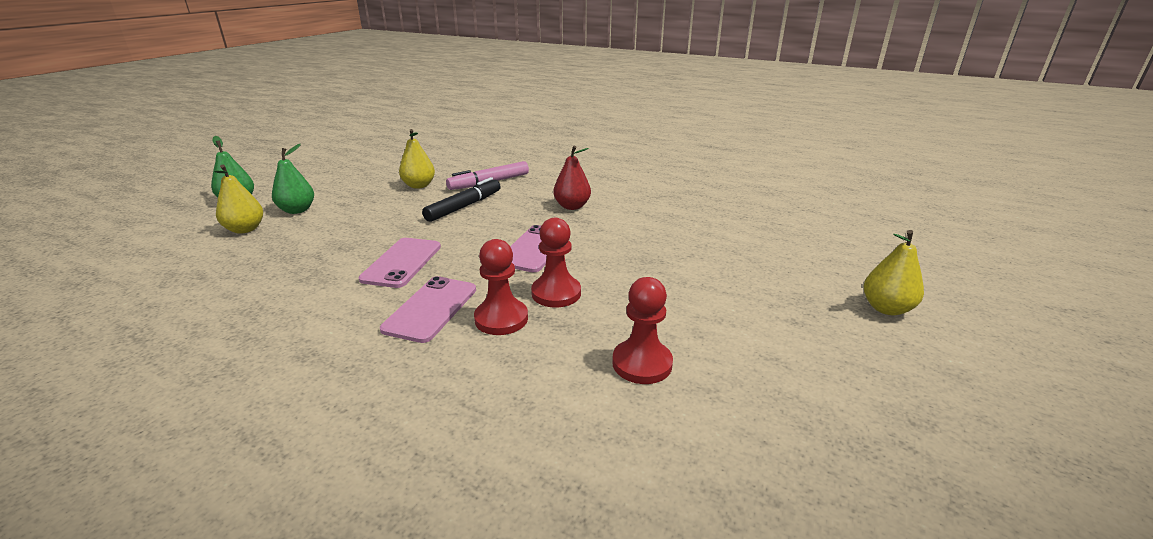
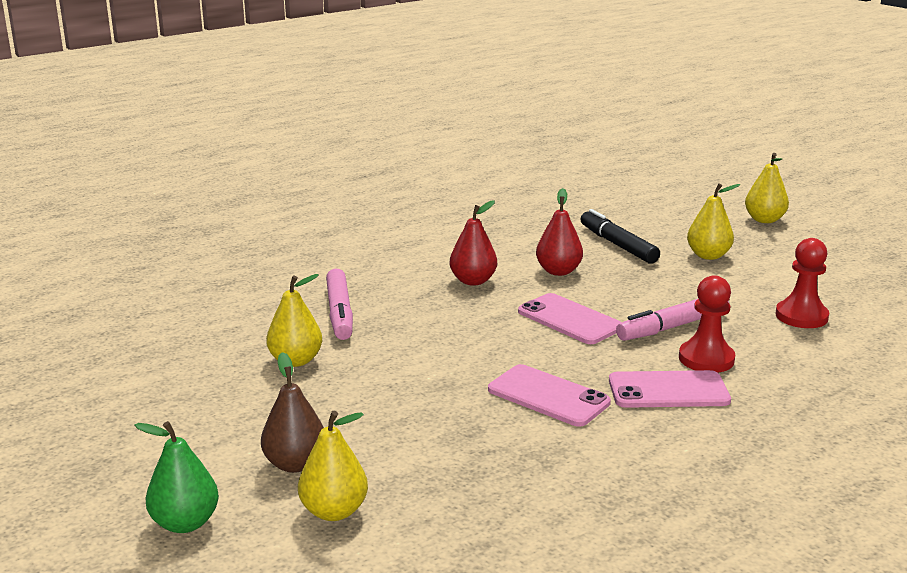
camera: 65 degrees left, 5 degrees down
(297, 210) = (295, 464): green pear -> brown pear
(431, 309) = (668, 390): pink phone -> pink phone turned 45 degrees counterclockwise
(464, 206) = (410, 340): black marker -> black marker (617, 245)
(556, 293) = (672, 327): red pawn -> pink marker
(621, 230) = (558, 271): none -> red pear
(737, 289) = (708, 255): none -> yellow pear

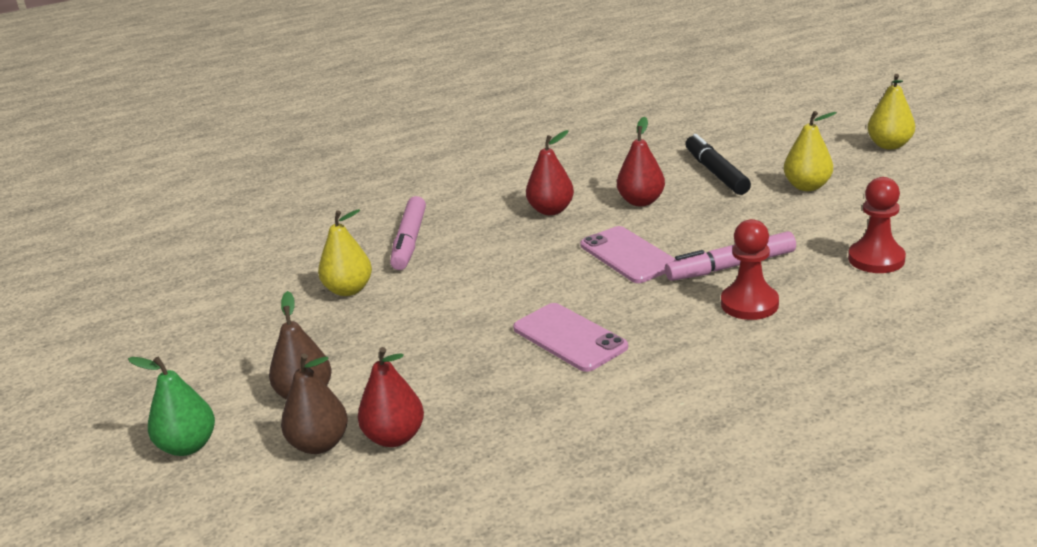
camera: 15 degrees right, 5 degrees up
(334, 511) = (319, 444): yellow pear -> brown pear
(413, 499) = (394, 437): none -> red pear
(668, 390) = (693, 337): pink phone -> none

